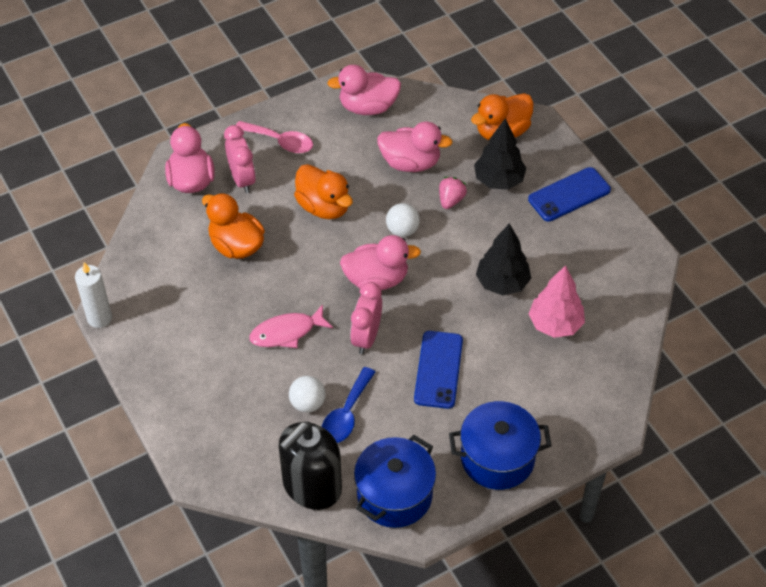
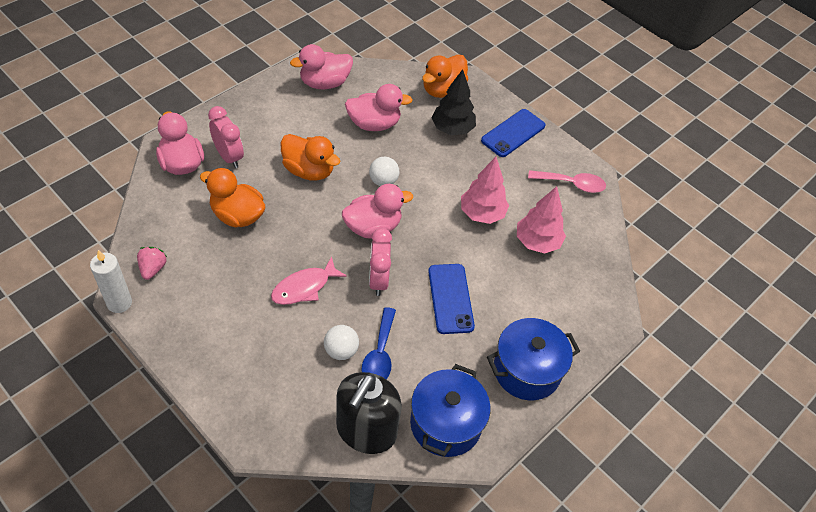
camera: 20 degrees left, 0 degrees up
(280, 141) = (255, 120): pink spoon -> pink spoon (572, 184)
(451, 200) = (417, 150): pink strawberry -> pink strawberry (153, 269)
(502, 283) = (482, 214): black tree -> pink tree

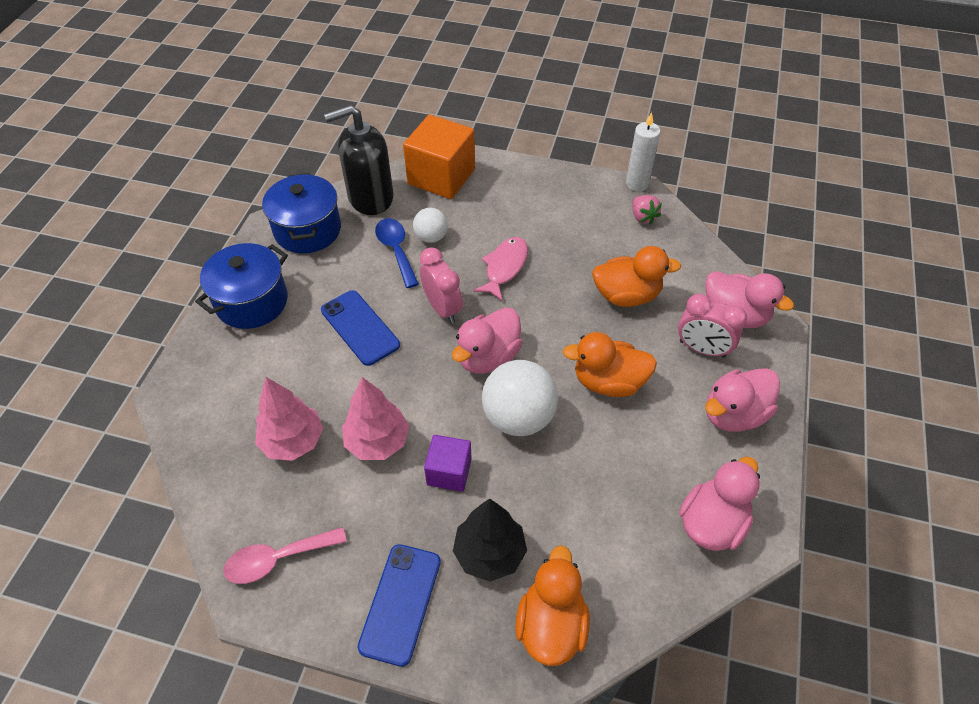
camera: 155 degrees right, 0 degrees up
(281, 417) = (441, 177): none -> orange cube
(366, 431) = (370, 198): black soap dispenser -> black soap dispenser turned 105 degrees counterclockwise
(374, 124) = (594, 494): pink duck -> pink duck (734, 414)
(383, 181) = (518, 417): white ball -> white ball, size x1.81
(448, 175) = (449, 472): none -> purple cube

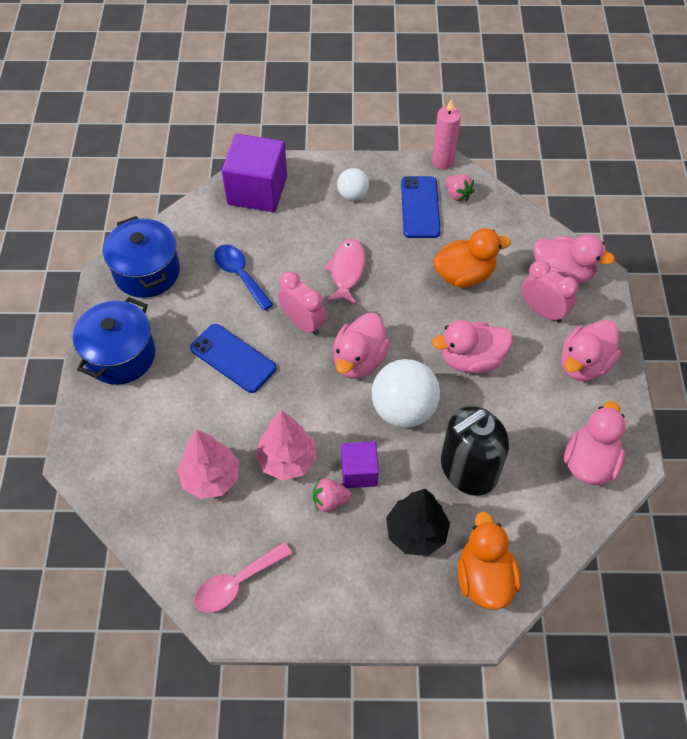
camera: 15 degrees left, 5 degrees up
(370, 198) = (196, 226): black soap dispenser -> black soap dispenser (468, 469)
(400, 603) = (355, 593): blue phone -> blue phone (420, 207)
(407, 495) = (330, 501): none -> pink strawberry
(431, 237) = (268, 255): white ball -> white ball (353, 195)
(441, 177) = (257, 190): orange cube -> purple cube
(608, 382) = (471, 359): orange duck -> pink duck
(637, 184) = (443, 162): white candle -> pink candle
(702, 349) = (542, 311): pink clock -> pink clock turned 150 degrees counterclockwise

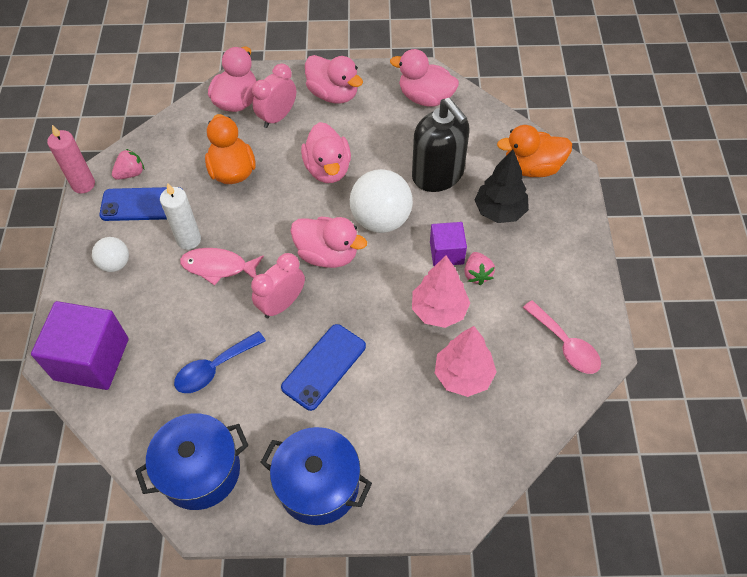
camera: 90 degrees left, 0 degrees up
(378, 246) = (189, 240): none -> white candle

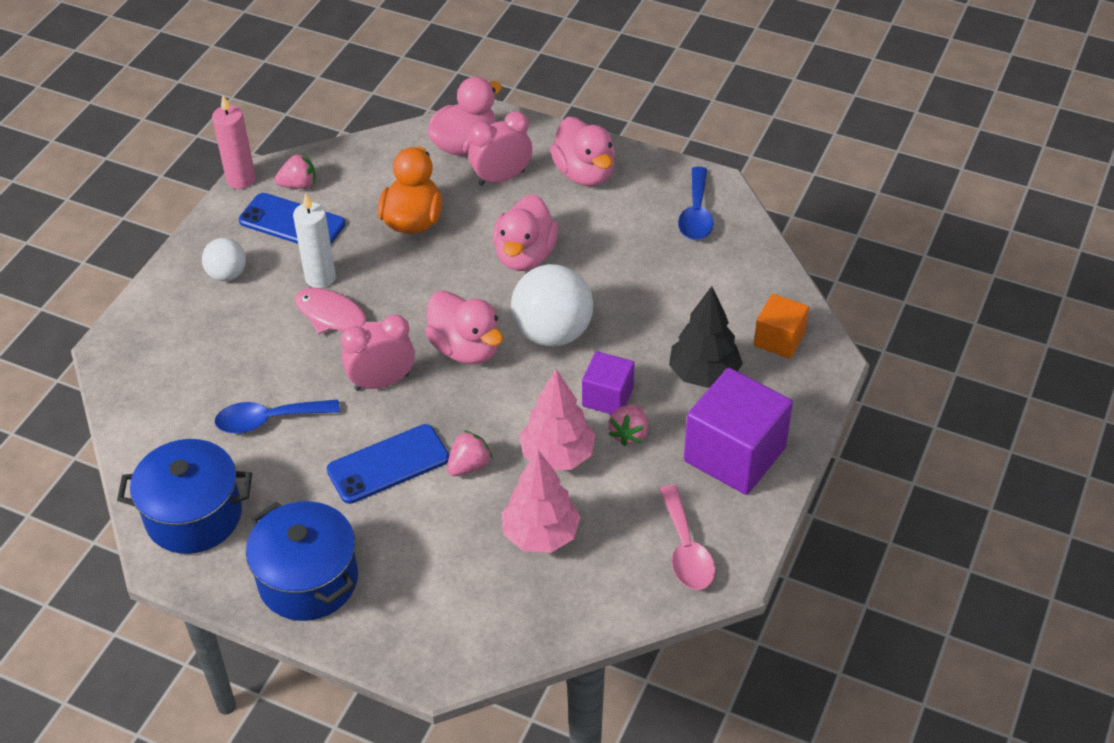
camera: 25 degrees right, 10 degrees down
(91, 359) = (147, 362): purple cube -> purple cube (734, 454)
(382, 343) = (469, 465): none -> pink strawberry
(425, 98) = (696, 214): pink duck -> blue spoon
(438, 175) = (654, 307): black soap dispenser -> none
(532, 167) = (779, 339): orange duck -> orange cube

